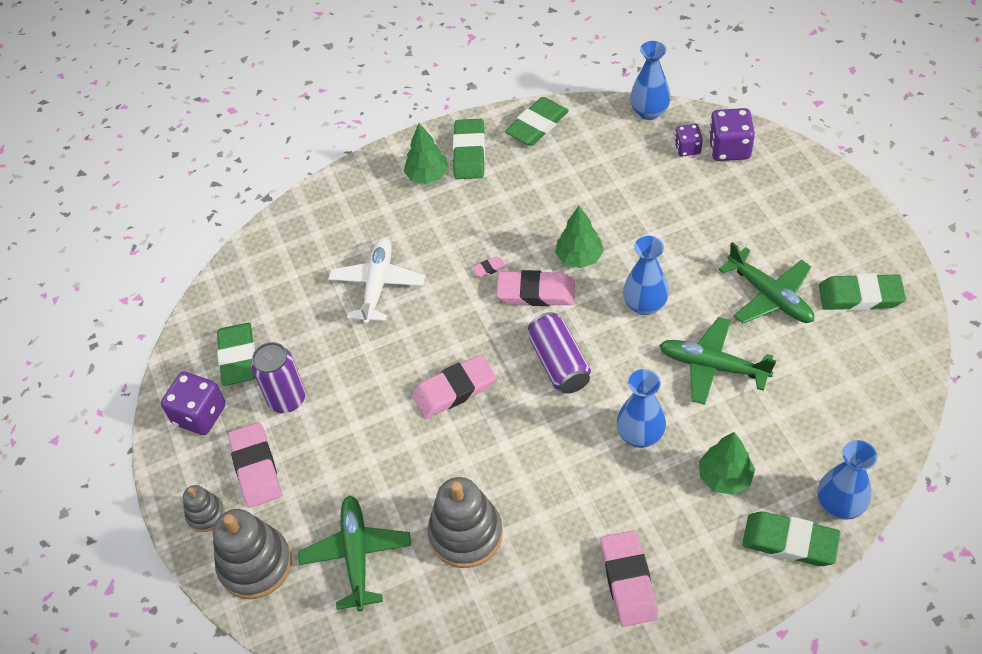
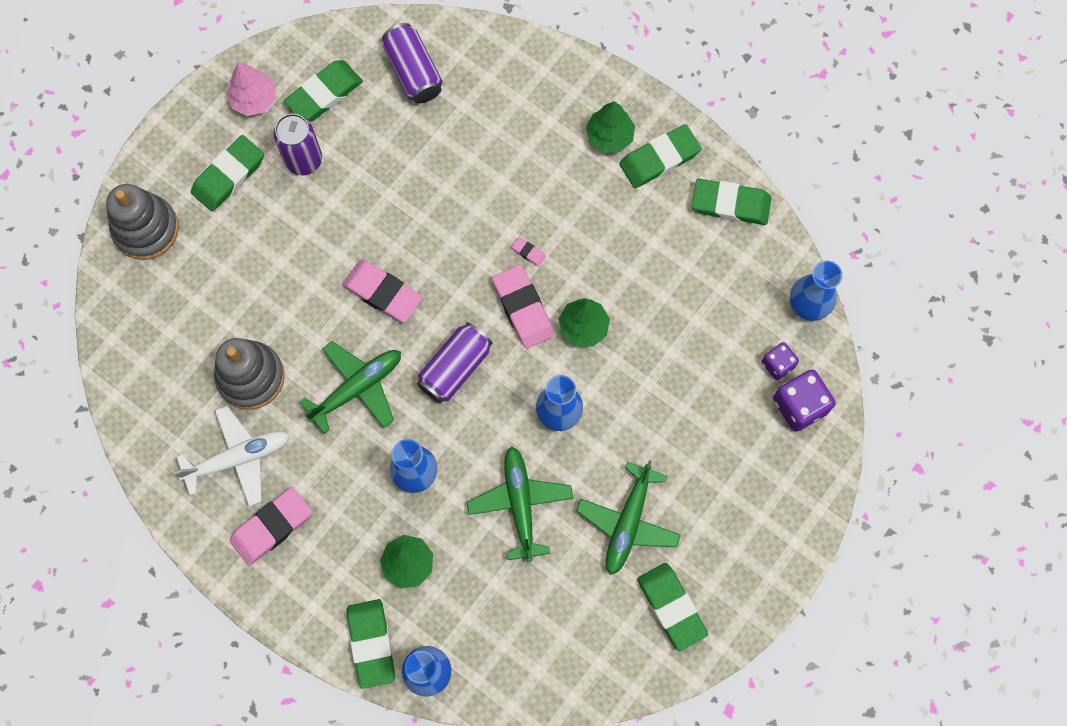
camera: 55 degrees right, 20 degrees up
(200, 415) = (254, 99): purple dice -> pink tree
(206, 514) = (169, 164): grey stacking toy -> none
(256, 467) = (228, 175): pink eraser -> green eraser
(270, 283) = (413, 72): none -> purple can
(356, 555) = (191, 302): green plane -> green plane (357, 388)
(377, 285) = (459, 165): white plane -> white plane (238, 458)

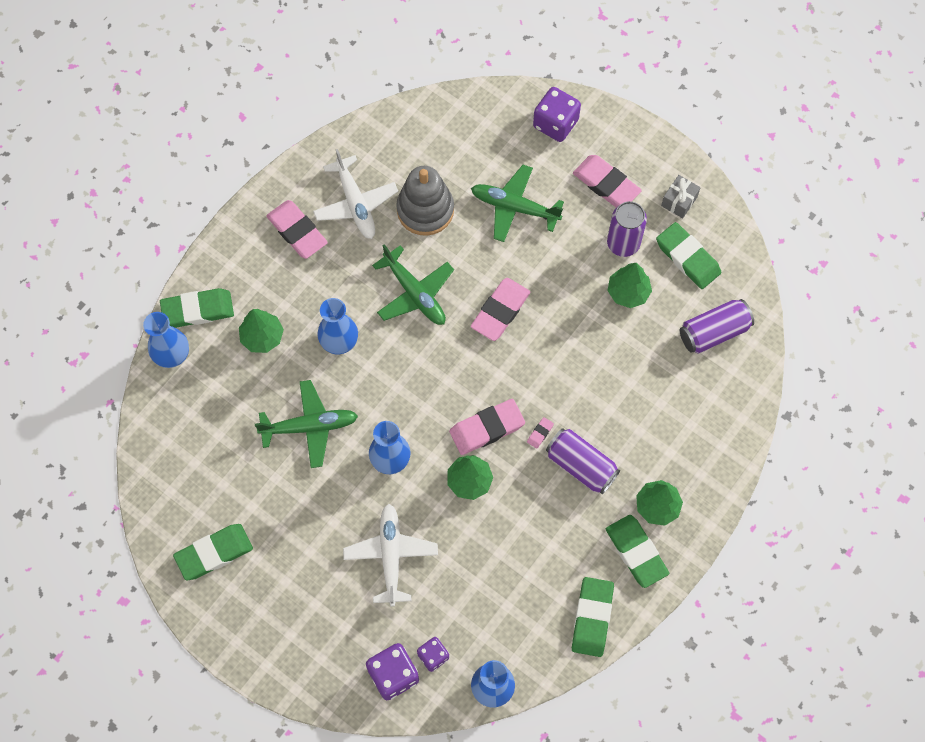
camera: 90 degrees right, 5 degrees down
(146, 229) = (555, 123): grey stacking toy -> purple dice
(228, 175) = (606, 184): green eraser -> pink eraser
(254, 99) = (679, 201): pink tree -> grey gift
(364, 157) = (628, 292): none -> green tree
(455, 368) = (432, 372): purple can -> purple can (581, 465)
(628, 522) = (290, 517): green plane -> green plane (514, 207)
(669, 410) = (391, 556): none -> white plane

